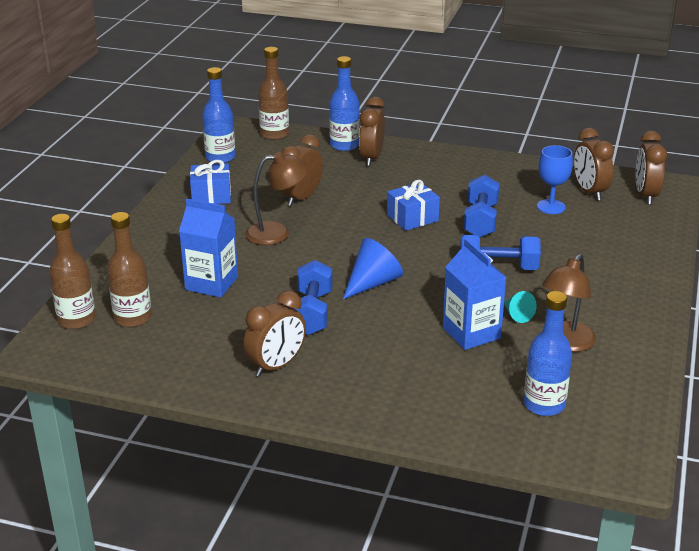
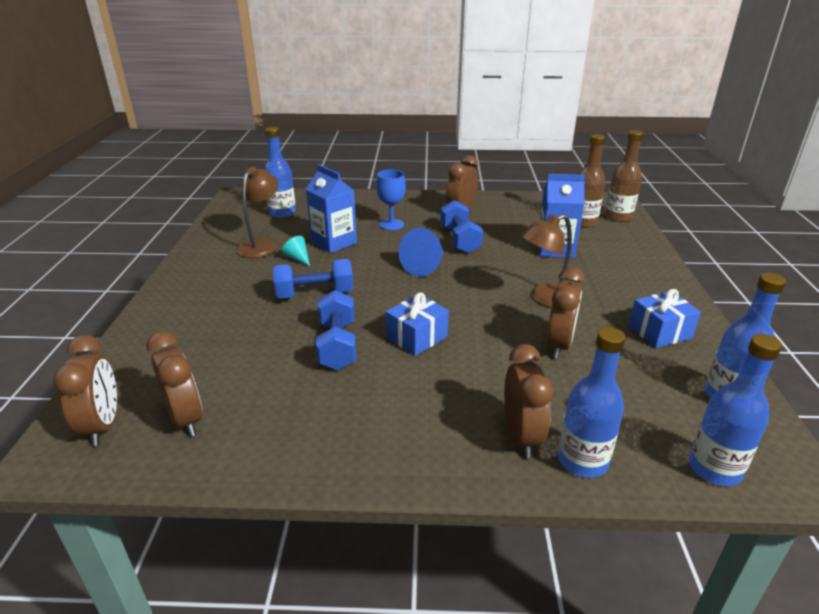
camera: 165 degrees right, 0 degrees up
(274, 134) = (714, 468): brown bottle -> blue bottle
(551, 207) = (248, 381): blue goblet -> blue goblet (391, 224)

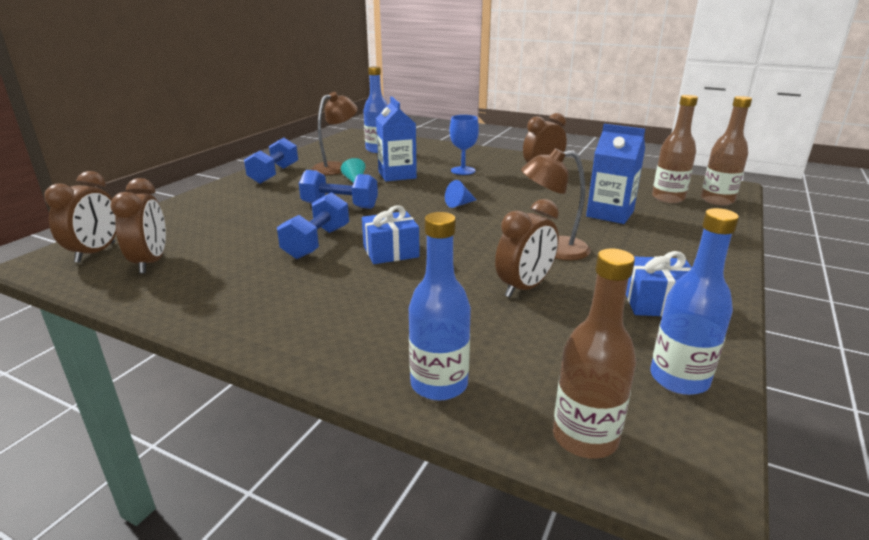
camera: 25 degrees right, 5 degrees down
(425, 266) = (459, 204): blue cone -> blue cone, size x0.58
(460, 240) = (515, 191): blue dumbbell -> blue dumbbell (274, 174)
(521, 436) = (400, 347): brown clock -> none
(714, 468) = (585, 438): blue bottle -> brown bottle

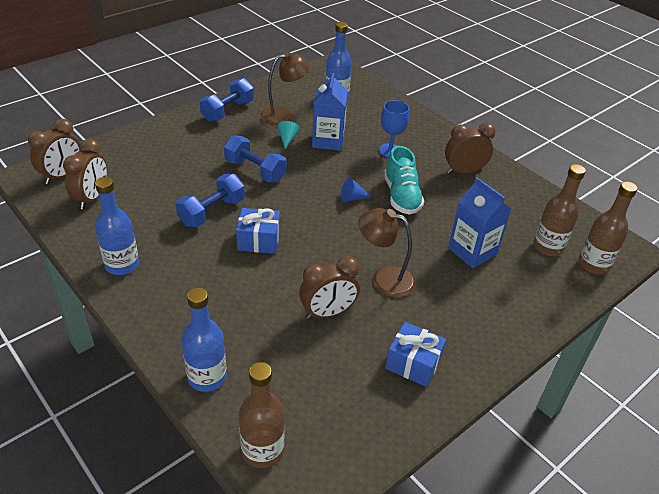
camera: 20 degrees right, 15 degrees up
(505, 194) = (401, 196): none -> turquoise shoe
(679, 379) = (362, 433): blue bottle -> blue bottle (122, 265)

